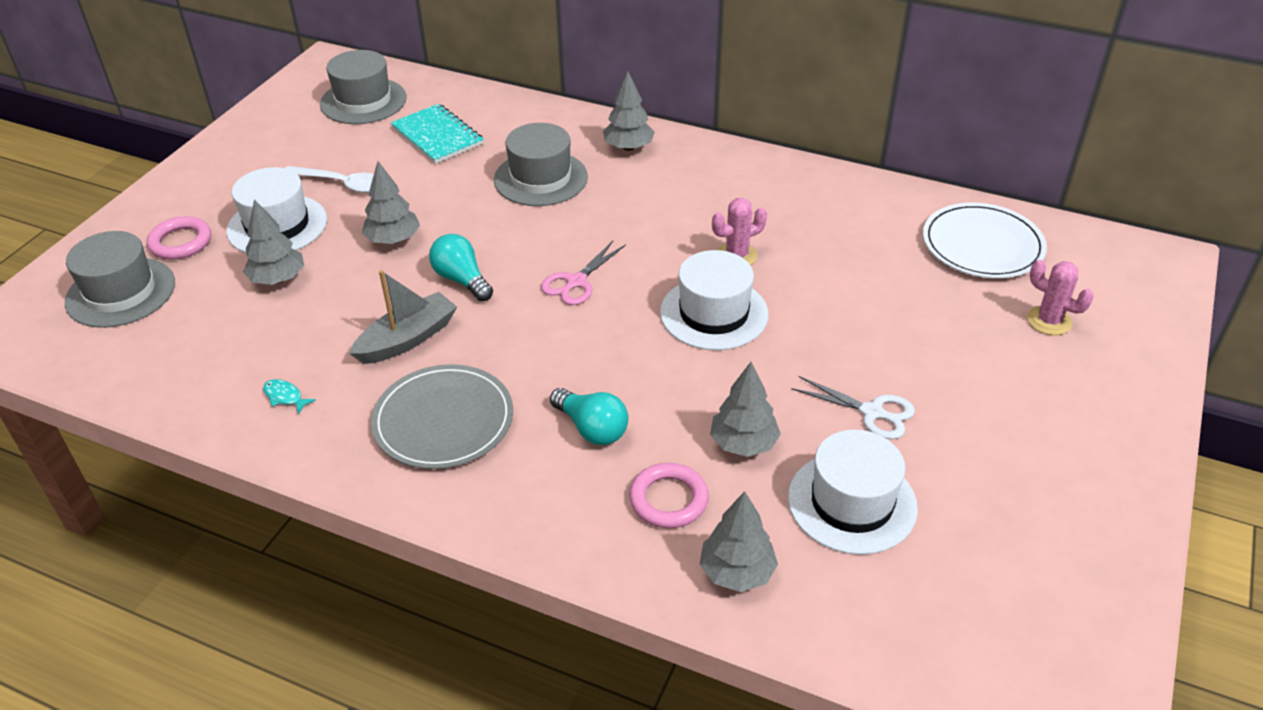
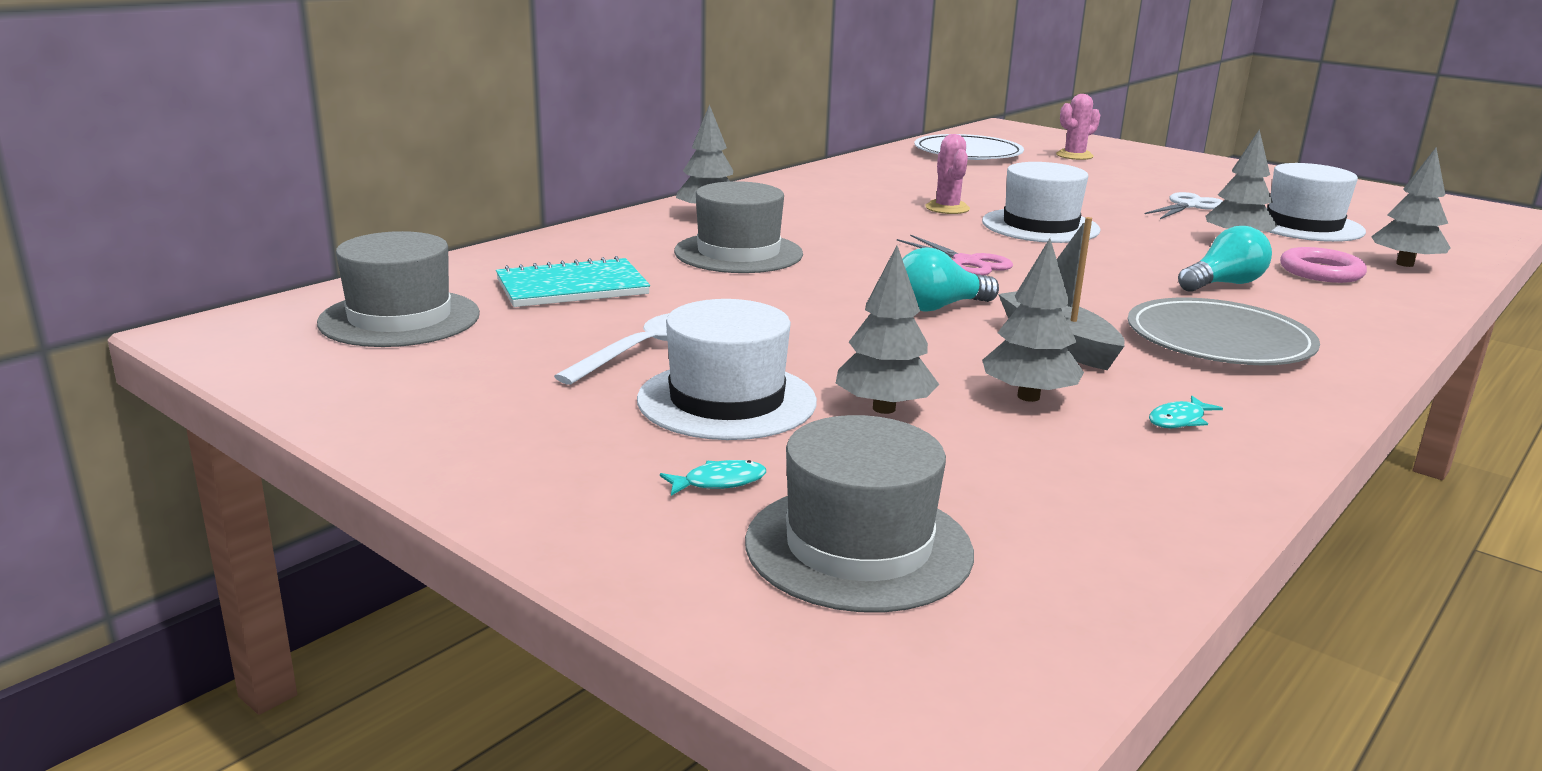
camera: 75 degrees left, 20 degrees down
(180, 242) = (719, 482): pink ring -> turquoise fish
(393, 240) = (823, 332): grey tree -> grey tree (1028, 396)

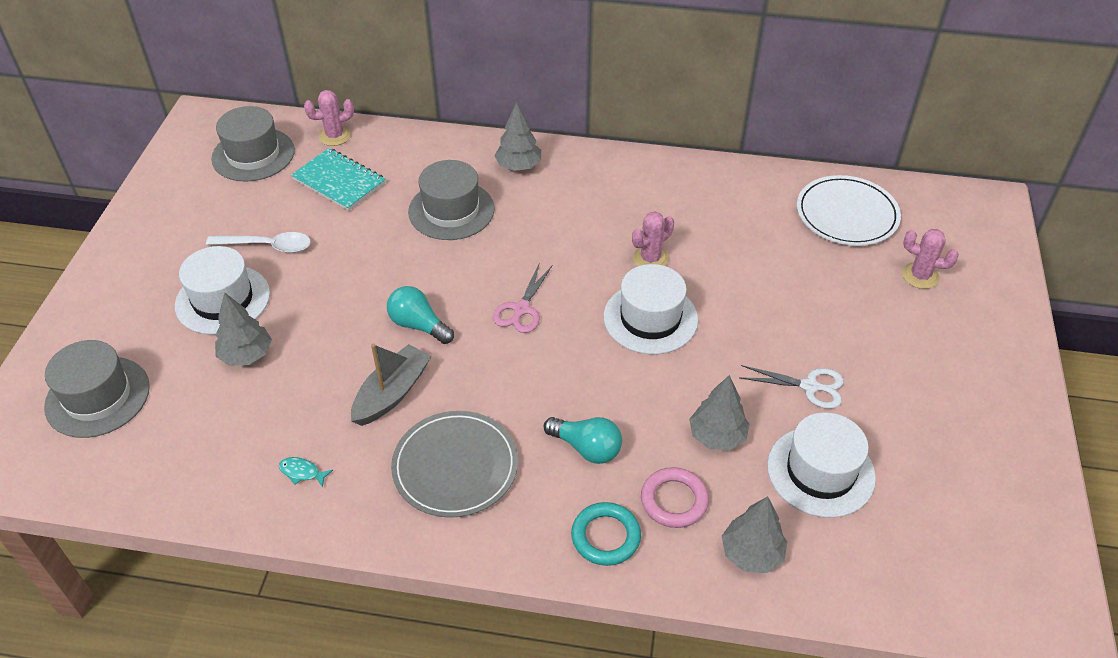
camera: 60 degrees right, 25 degrees up
(464, 271) = (335, 136): none -> pink cactus
(719, 482) = (135, 333): turquoise fish -> none
(1028, 396) = (297, 403): grey tree -> none
(1365, 304) = (605, 536): none -> turquoise ring

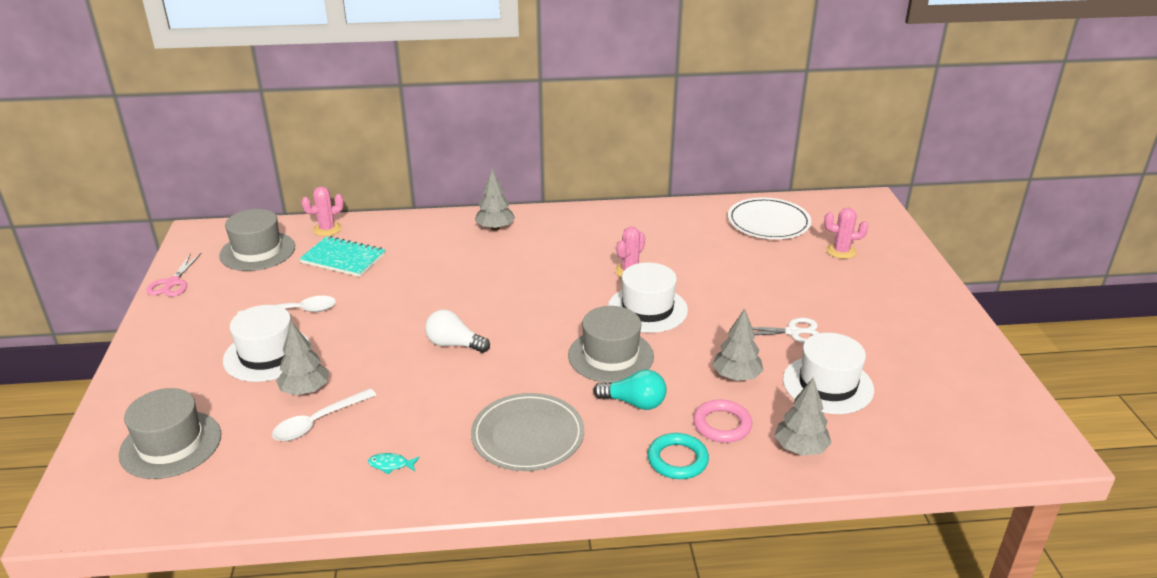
camera: 15 degrees left, 15 degrees down
(247, 400) = (318, 422): none -> white spoon
(392, 393) = (450, 395): grey boat -> none
(418, 325) = (454, 344): turquoise light bulb -> white light bulb
(451, 210) = (450, 264): grey hat -> grey hat (610, 356)
(521, 309) = (538, 320): pink scissors -> pink scissors (172, 283)

